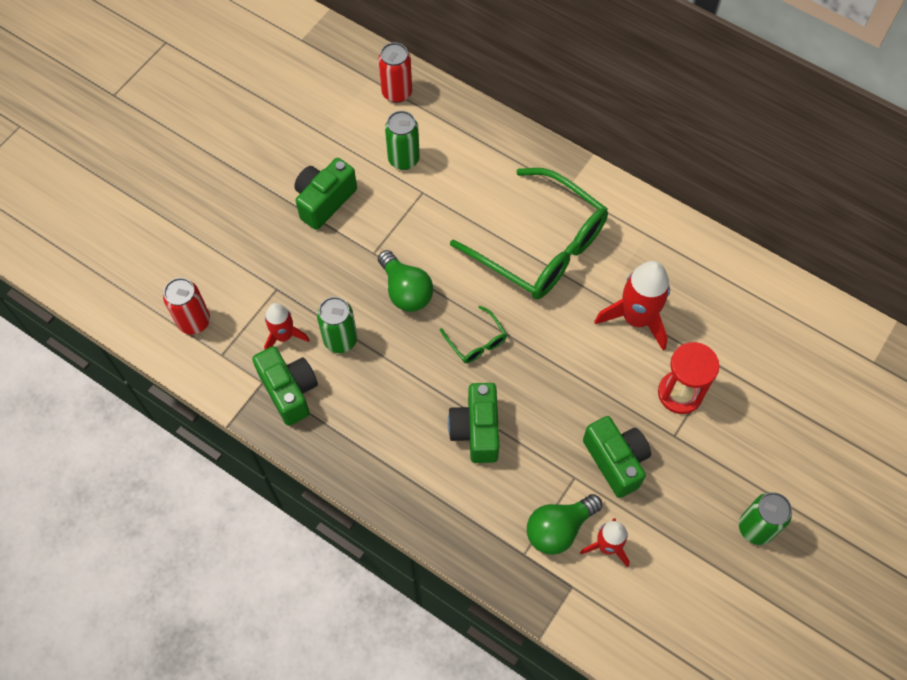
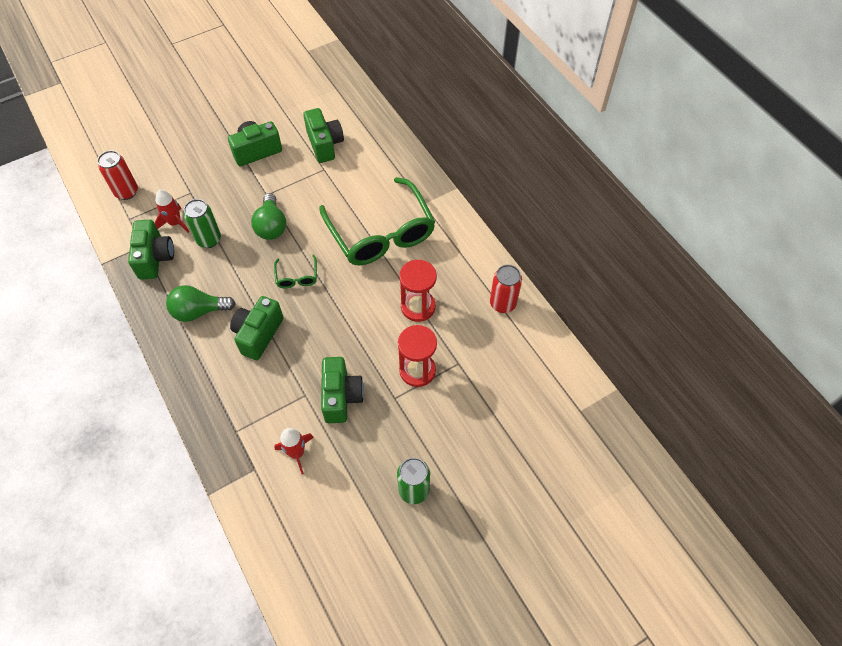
camera: 25 degrees right, 5 degrees down
(397, 92) = (347, 103): red can -> red can (502, 304)
(403, 159) = (325, 144): green can -> green camera
(559, 529) = (271, 425): green light bulb -> green light bulb (199, 311)
(636, 318) = (418, 307): red rocket -> red hourglass

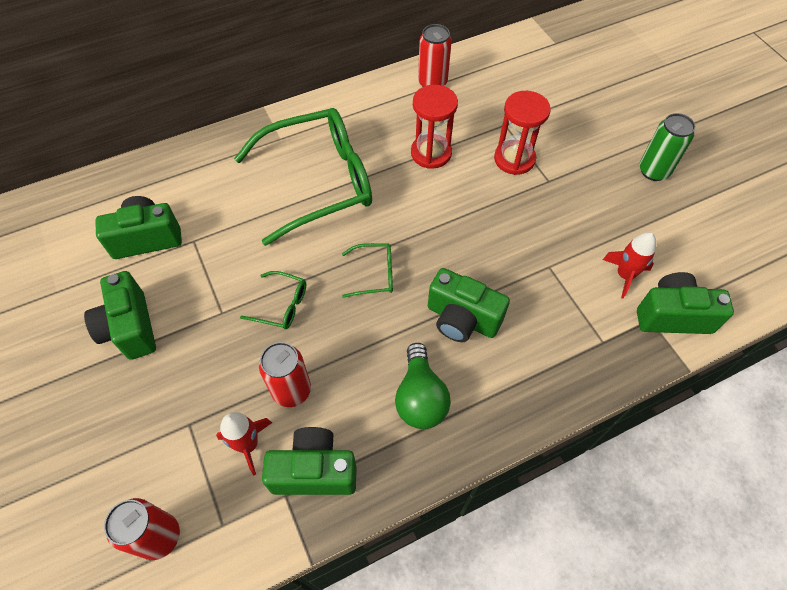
camera: 85 degrees left, 0 degrees up
(209, 239) = (291, 390): green can -> red can
(271, 226) = (282, 305): green light bulb -> green glasses
(341, 397) = (550, 230): green camera -> green camera (672, 315)

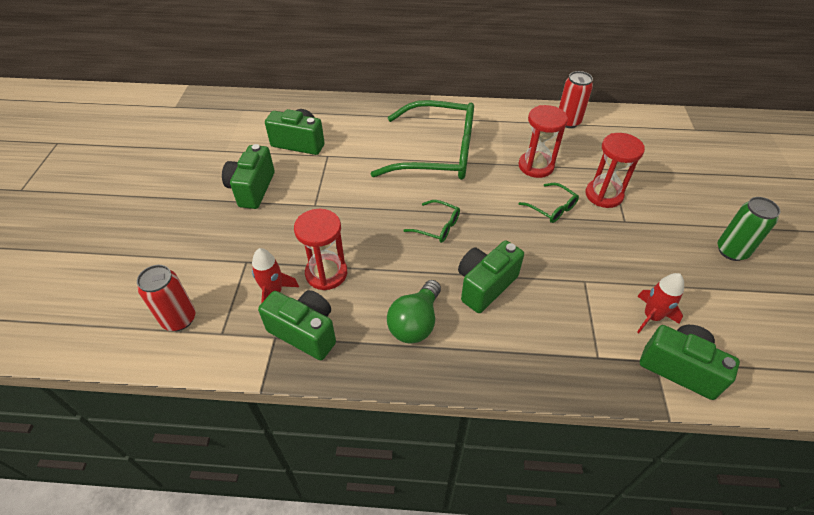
camera: 30 degrees right, 10 degrees down
(282, 305) = (357, 218): green glasses -> green glasses (552, 208)
(291, 390) = (326, 273): red can -> red hourglass
(462, 319) = (485, 285): green camera -> green camera turned 75 degrees clockwise

